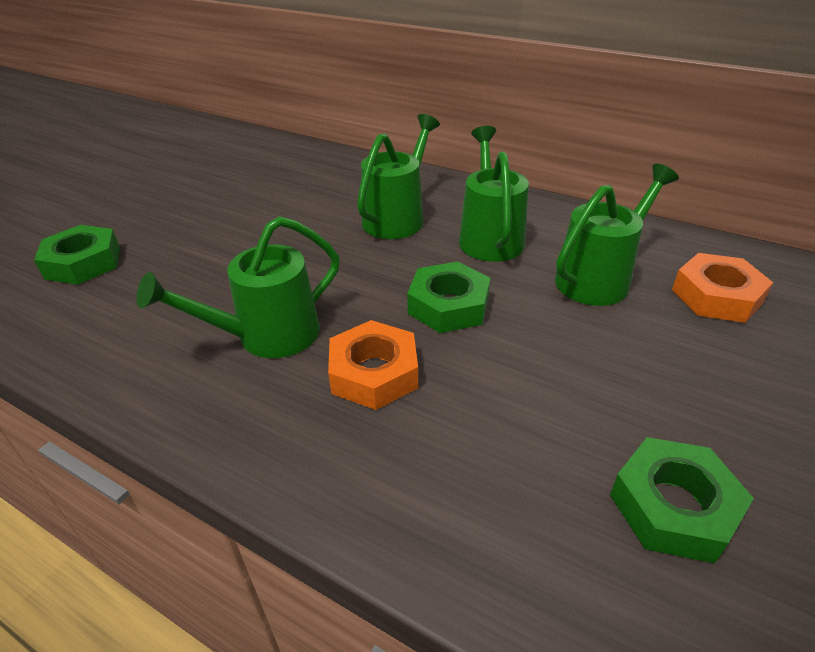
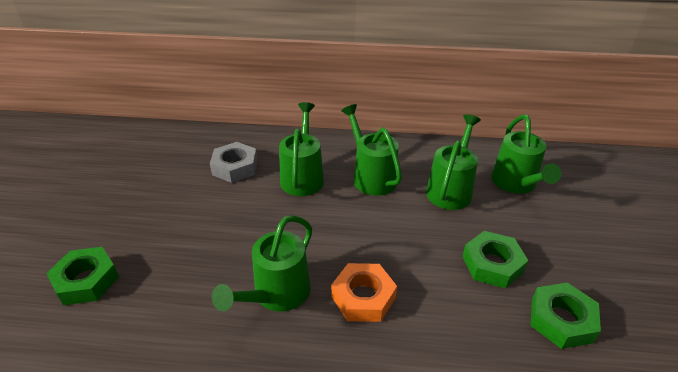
camera: 25 degrees left, 0 degrees up
(323, 191) = (235, 167): none -> grey nut
(448, 305) = (377, 235): green nut -> green nut (492, 264)
(716, 296) = (516, 184): orange nut -> green watering can

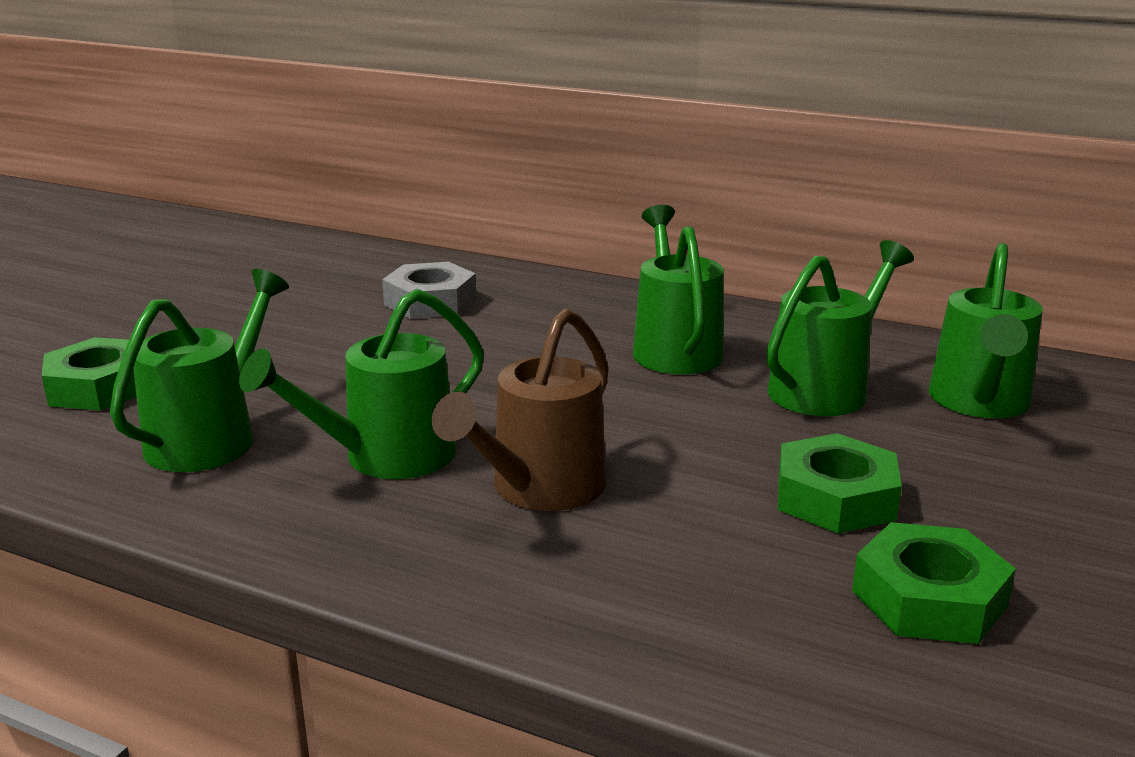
camera: 20 degrees right, 15 degrees down
(303, 176) = (543, 329): green watering can -> green watering can (211, 436)
(363, 297) = (538, 490): orange nut -> brown watering can

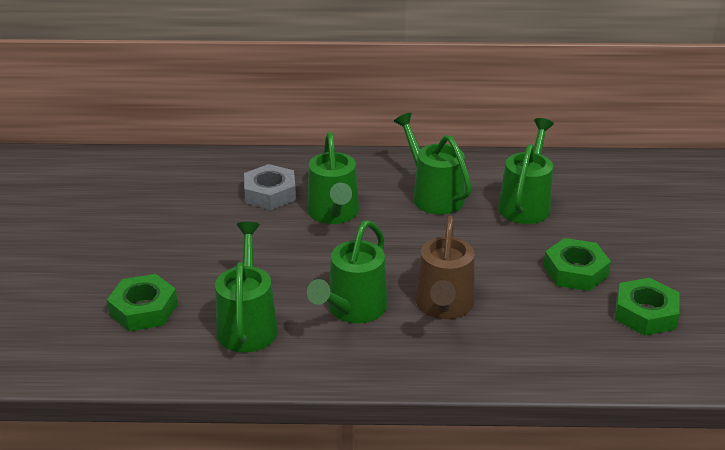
camera: 25 degrees left, 10 degrees up
(979, 403) = (599, 195): green watering can -> green watering can (334, 214)

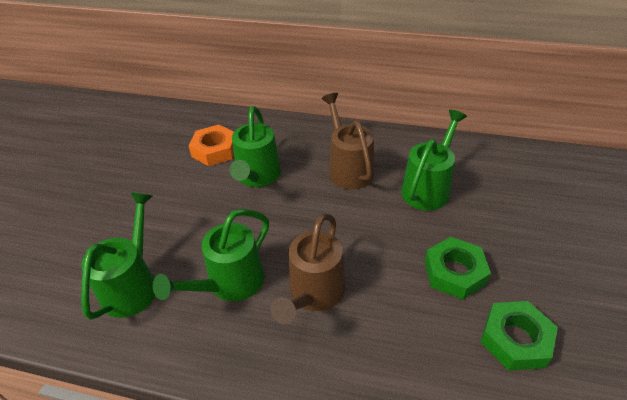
camera: 15 degrees right, 10 degrees up
(143, 309) = (59, 253): green nut -> none
(270, 193) = (215, 150): grey nut -> orange nut
(433, 195) = (348, 168): green watering can -> brown watering can

